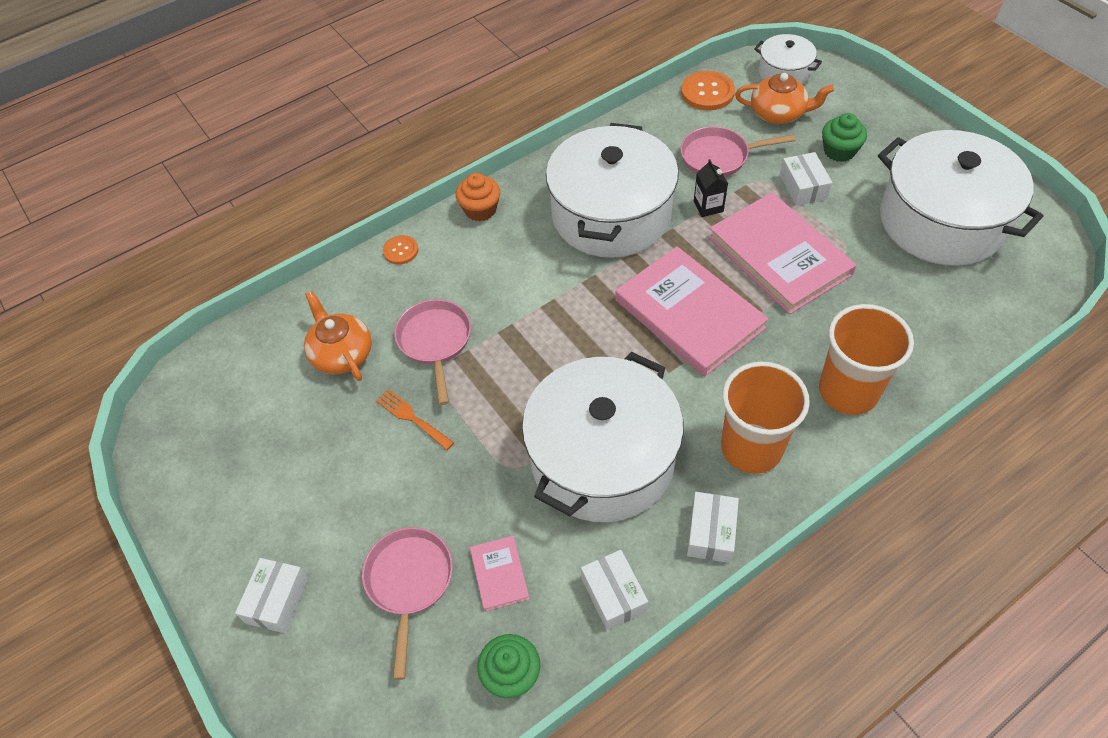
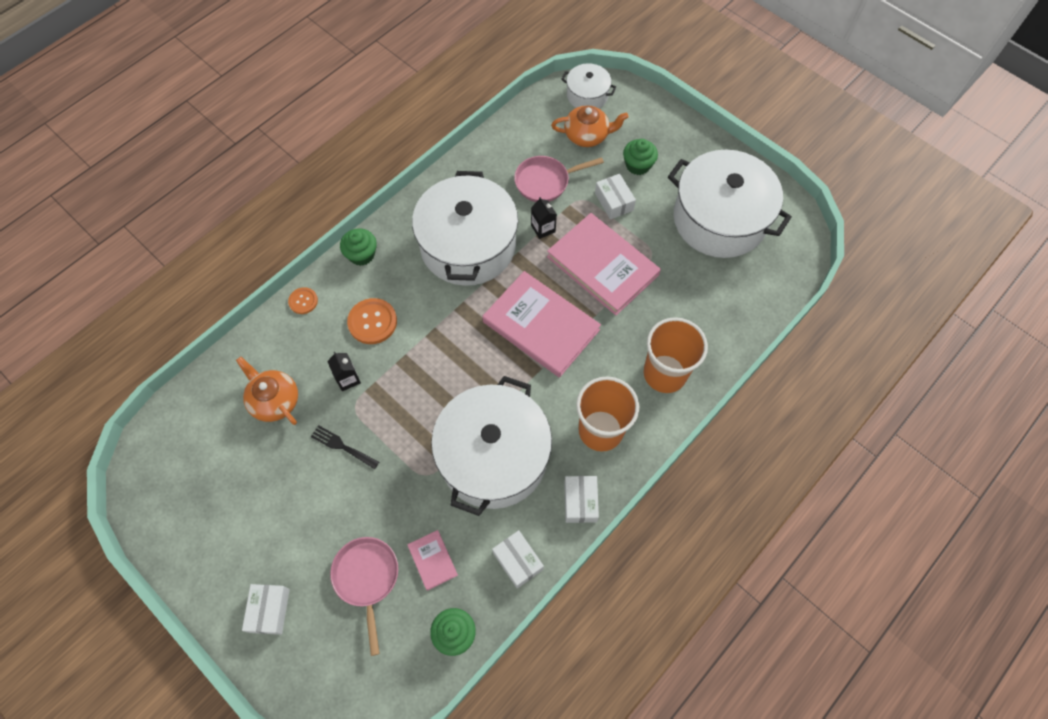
camera: 15 degrees left, 10 degrees up
(412, 418) = (342, 446): orange fork -> black fork
(435, 342) = (348, 379): pink pan -> black carton
(480, 210) = (361, 254): orange cupcake -> green cupcake
(707, 92) = (528, 121): orange button -> orange button (372, 322)

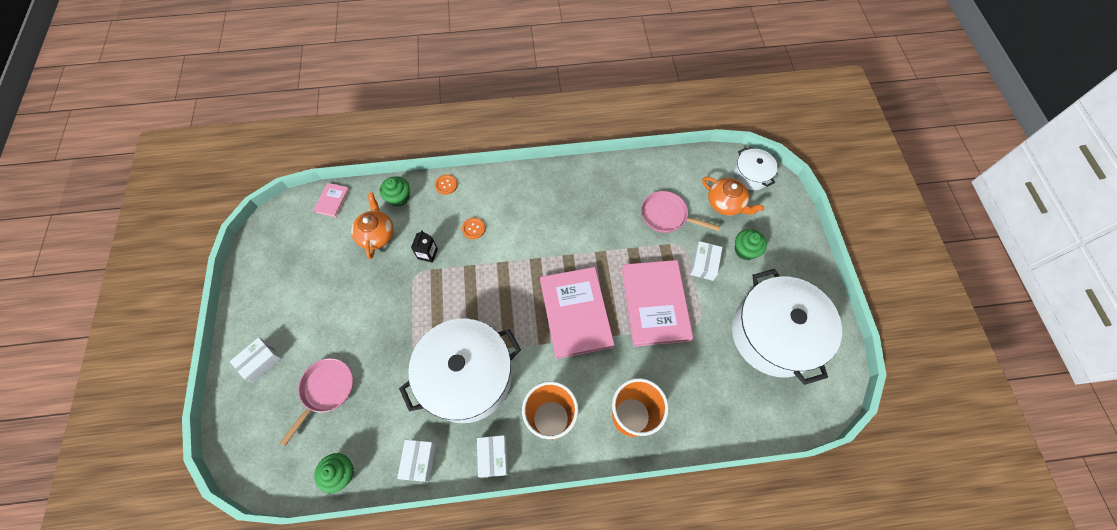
camera: 40 degrees right, 0 degrees up
(342, 446) = (387, 294): black fork -> none
(361, 254) = (505, 180): green cupcake -> green cupcake (399, 197)
(372, 322) = (473, 228): orange button -> orange button, size x0.59
(432, 560) = (371, 413): pink book -> pink book (332, 201)
(468, 245) = (576, 222): white pot -> none
(543, 228) = (636, 247): black carton -> none
(580, 502) = (493, 457): white box -> white box turned 45 degrees counterclockwise

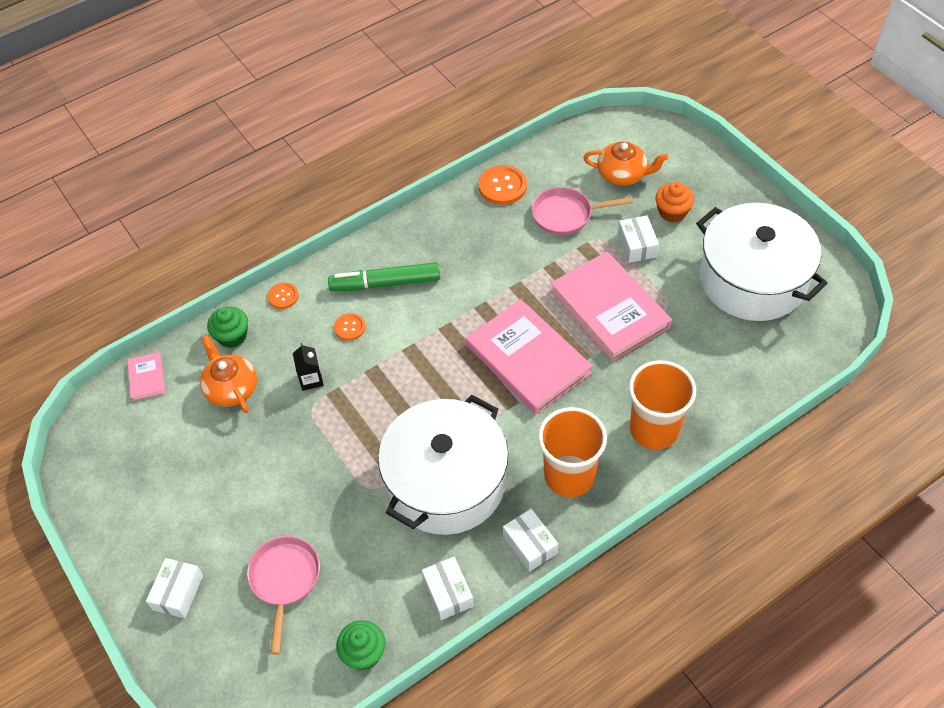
camera: 25 degrees left, 10 degrees down
(515, 208) = (386, 283): none -> green marker
(635, 173) = (502, 186): none -> orange button
(745, 250) = (672, 212): green cupcake -> orange cupcake
(751, 175) = (632, 134): white pot -> none

